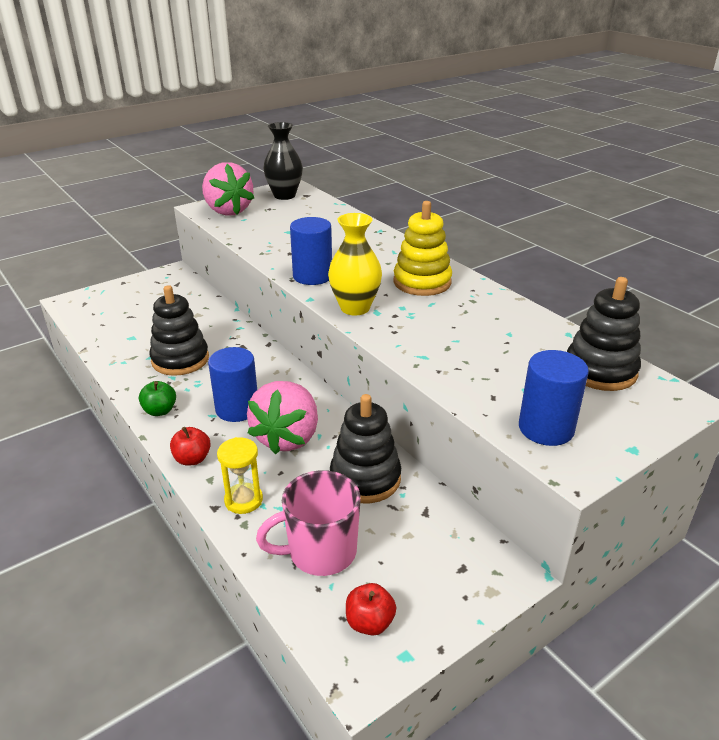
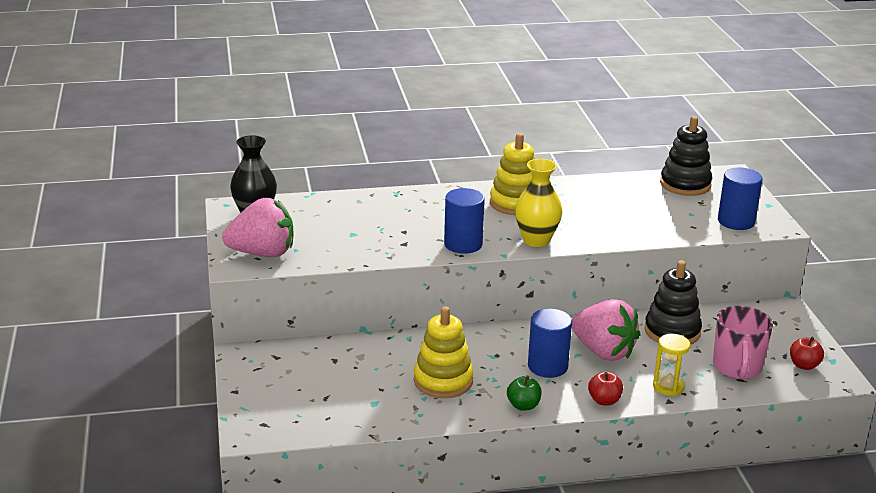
camera: 65 degrees left, 5 degrees down
(180, 359) = (443, 381): black stacking toy -> yellow stacking toy

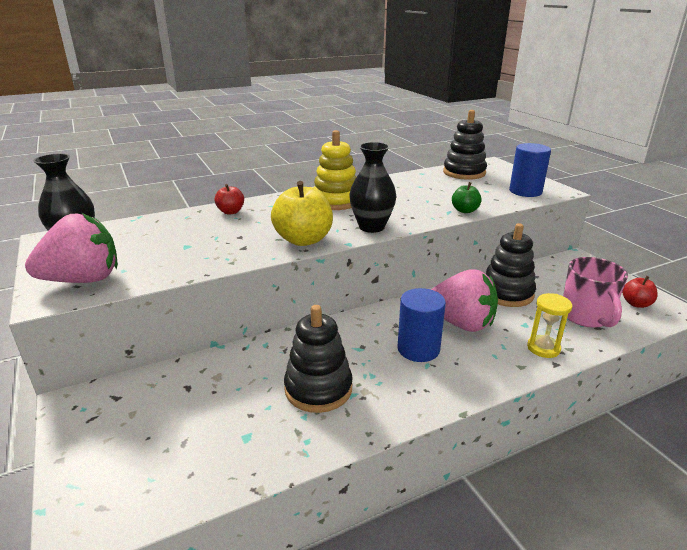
camera: 15 degrees left, 0 degrees up
(443, 381) = (318, 389): yellow stacking toy -> black stacking toy
(463, 244) = (303, 240): blue cylinder -> yellow apple
(523, 405) = (418, 402): green apple -> green apple (465, 210)
(536, 240) = (371, 227): yellow vase -> black vase
(604, 400) = (495, 377): red apple -> red apple (231, 212)

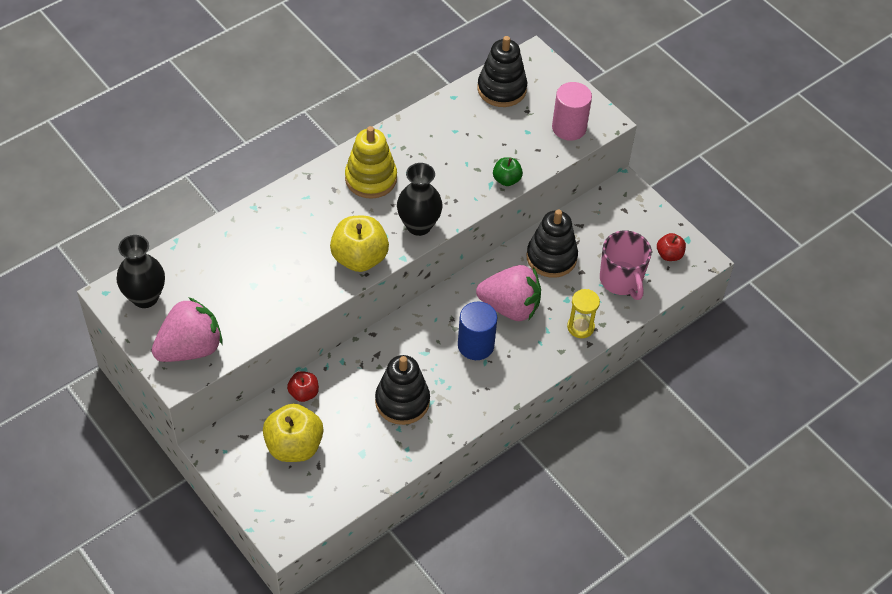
camera: 15 degrees left, 25 degrees up
(166, 416) = (294, 446): none -> yellow apple
(231, 212) = (267, 217): red apple -> red apple (304, 393)
(525, 191) = (569, 128): blue cylinder -> pink cylinder

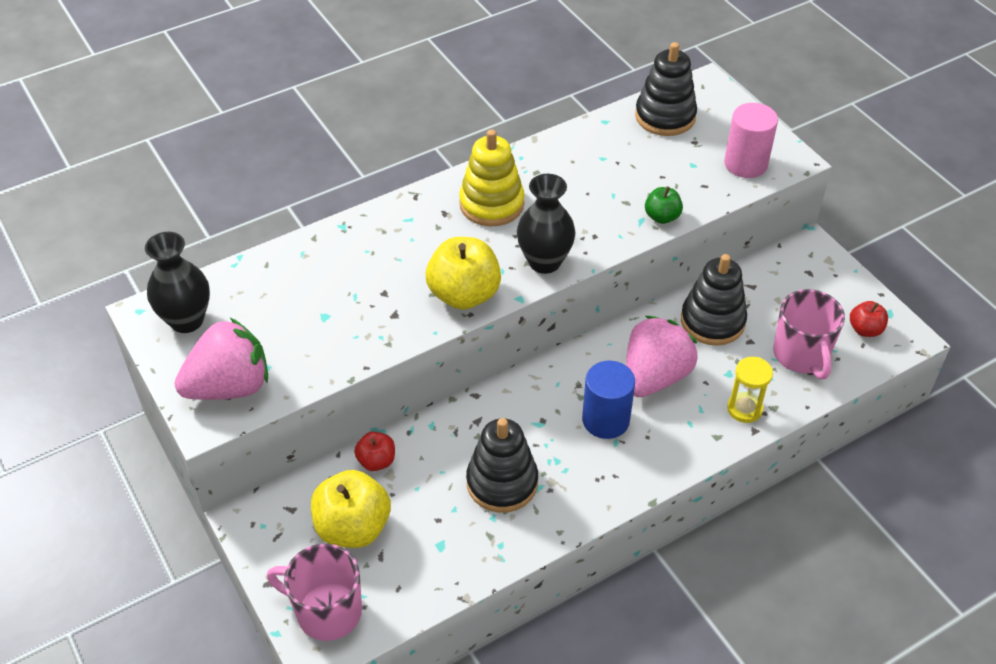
camera: 10 degrees right, 5 degrees down
(285, 510) = (327, 611): none -> pink mug
(510, 307) = (654, 377): pink strawberry -> pink strawberry turned 75 degrees counterclockwise

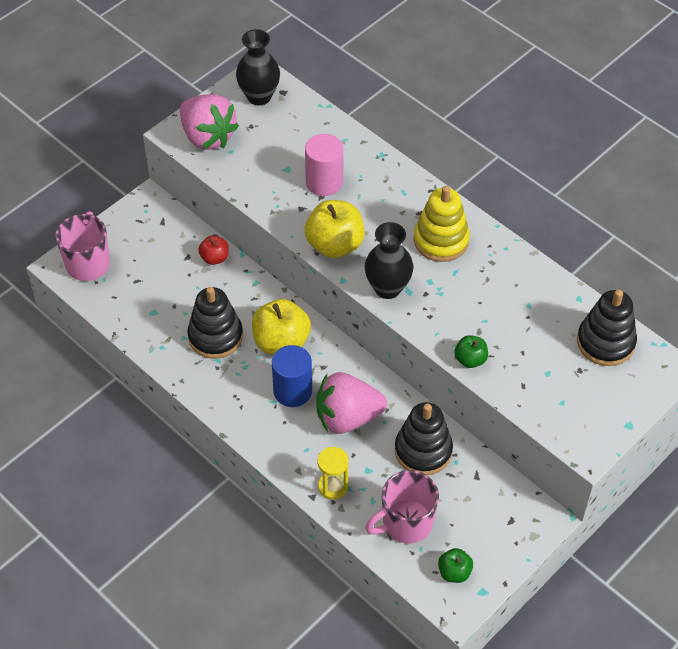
camera: 75 degrees right, 5 degrees up
(353, 527) = (156, 259): yellow apple -> yellow apple (281, 342)
(654, 377) = (347, 417): pink strawberry -> pink strawberry turned 150 degrees clockwise
(745, 164) = (566, 413): pink cylinder -> pink cylinder (324, 182)
(865, 329) = (454, 572): red apple -> green apple

